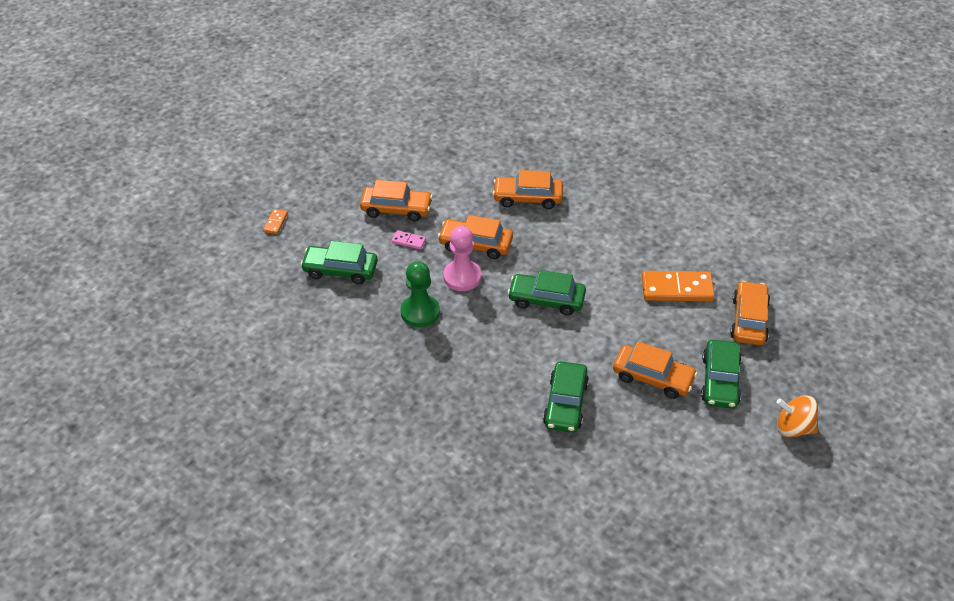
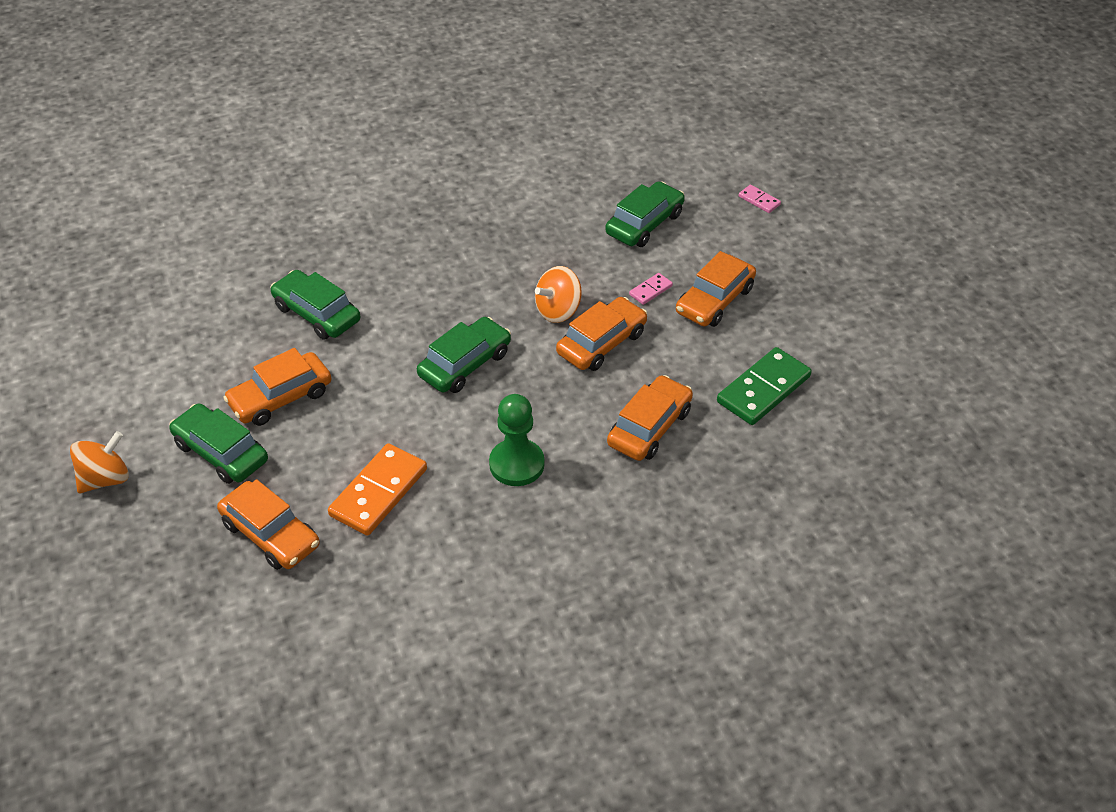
camera: 120 degrees right, 0 degrees up
(275, 222) = (759, 200): orange domino -> pink domino
(420, 312) = (533, 259): green pawn -> green pawn (516, 464)
(459, 164) = (763, 389): none -> green domino
(462, 277) = (558, 311): pink pawn -> orange spinning top

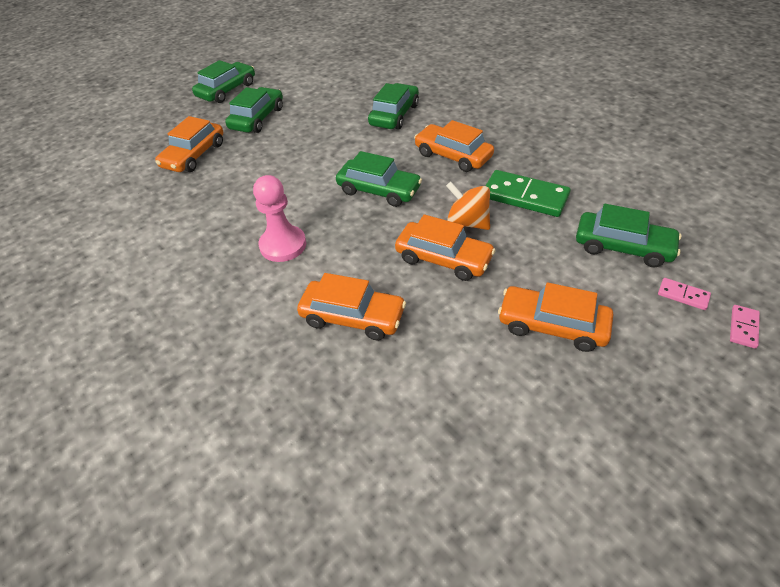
camera: 75 degrees right, 0 degrees up
(105, 479) = (227, 90): orange spinning top -> green car
(280, 397) = (311, 124): orange car -> orange car (453, 156)
(378, 492) = (238, 186): orange domino -> none
(516, 464) = (283, 245): green pawn -> pink pawn
(650, 290) = (533, 274): pink domino -> pink domino (683, 295)
(763, 389) = (443, 398): green domino -> green domino (525, 196)

